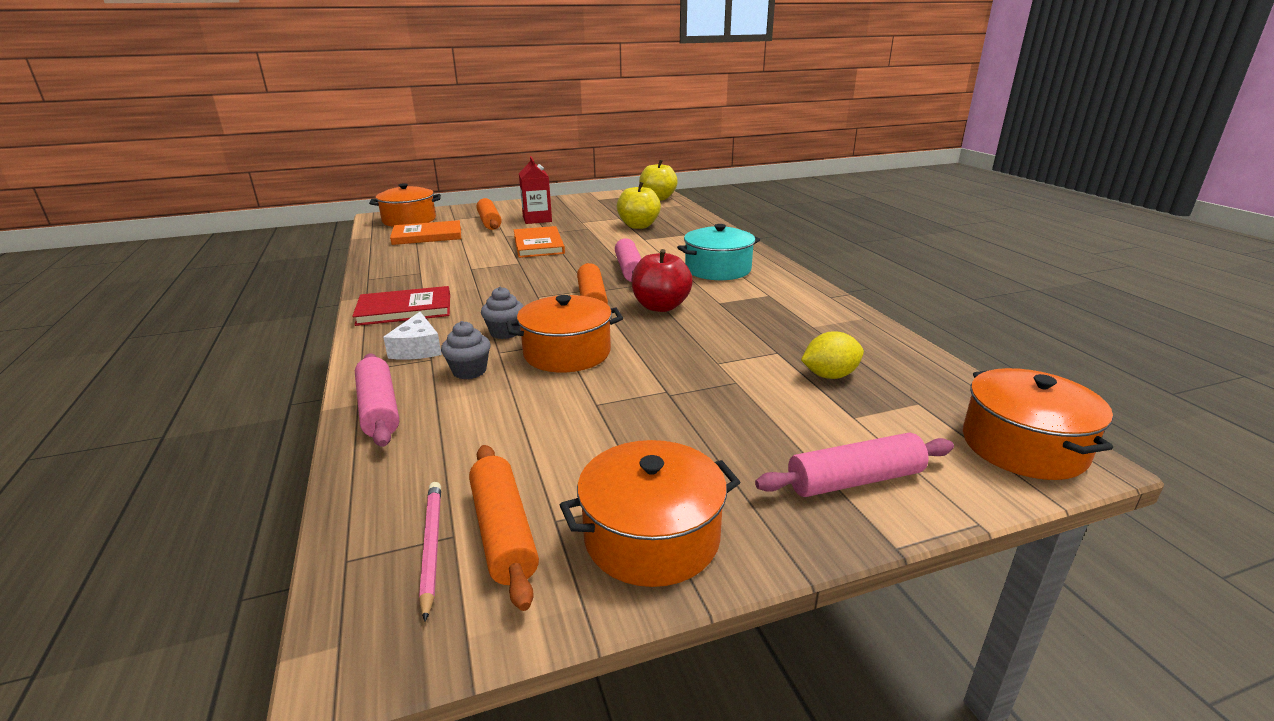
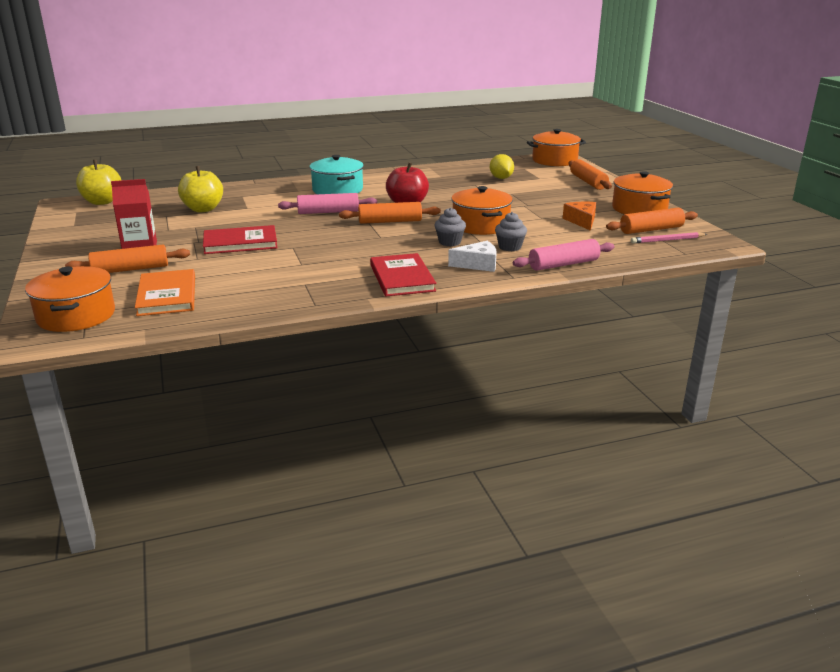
camera: 90 degrees left, 0 degrees up
(538, 245) = (240, 243): orange book -> red book
(573, 444) = (582, 221): none -> orange cheese
(854, 480) = (588, 182): pink rolling pin -> orange rolling pin

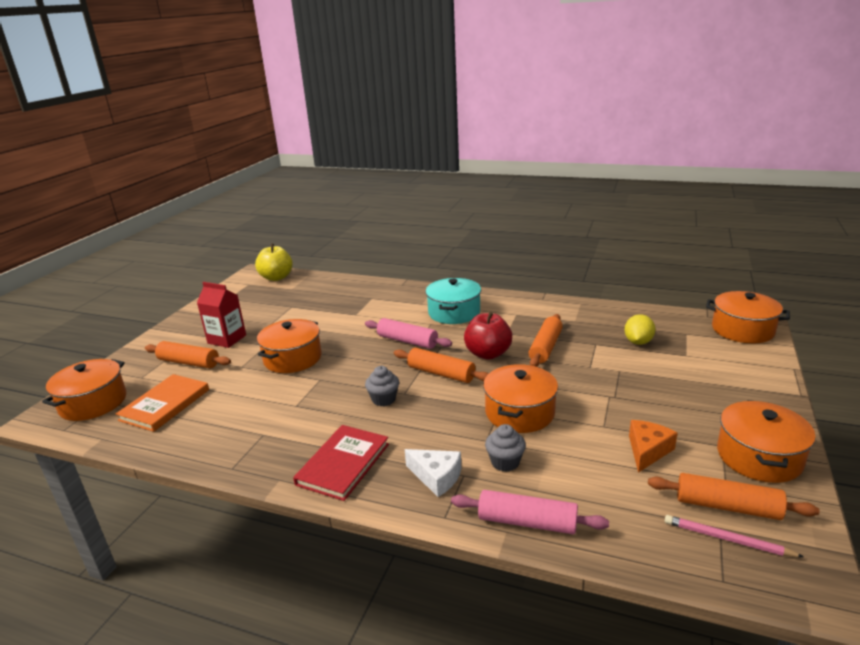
camera: 40 degrees right, 0 degrees up
(203, 209) = (324, 306): yellow apple -> none
(240, 243) = (292, 358): red book -> orange pot
(449, 242) = (455, 427): grey cupcake -> grey cupcake (383, 399)
(588, 182) = (743, 381): orange rolling pin -> orange rolling pin (545, 347)

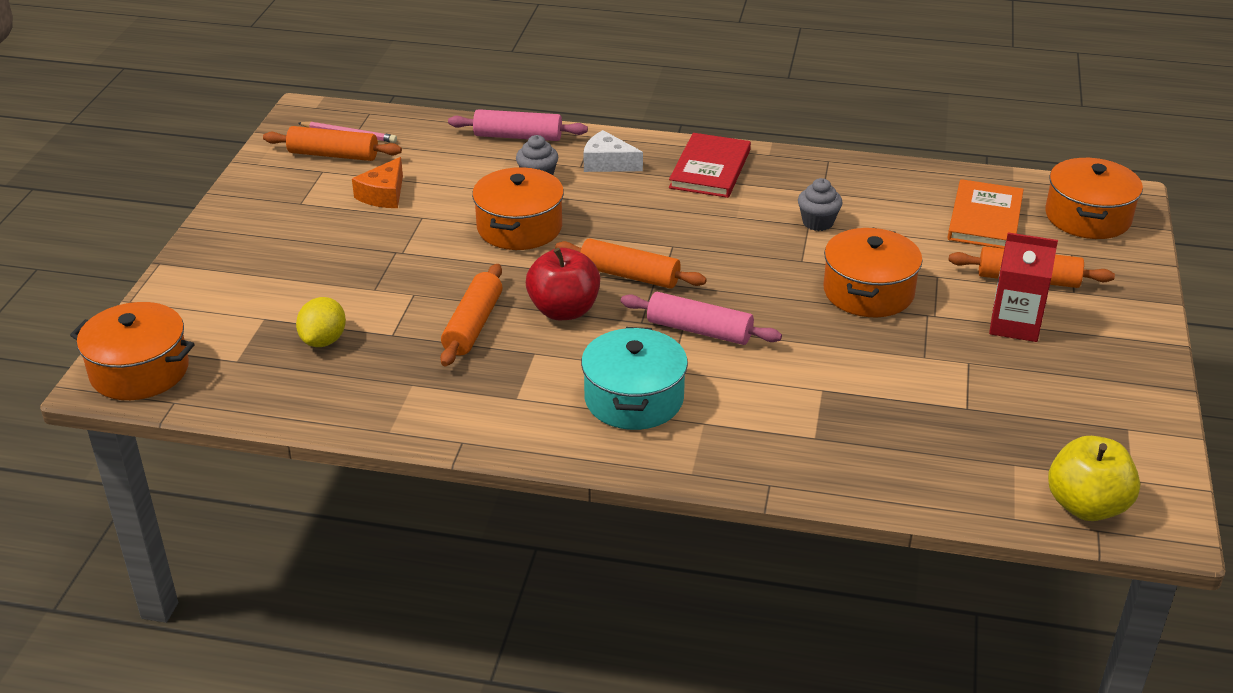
camera: 170 degrees right, 10 degrees up
(383, 399) = (697, 236): grey cupcake -> grey cupcake (818, 222)
(759, 457) = (271, 194): orange pot -> none

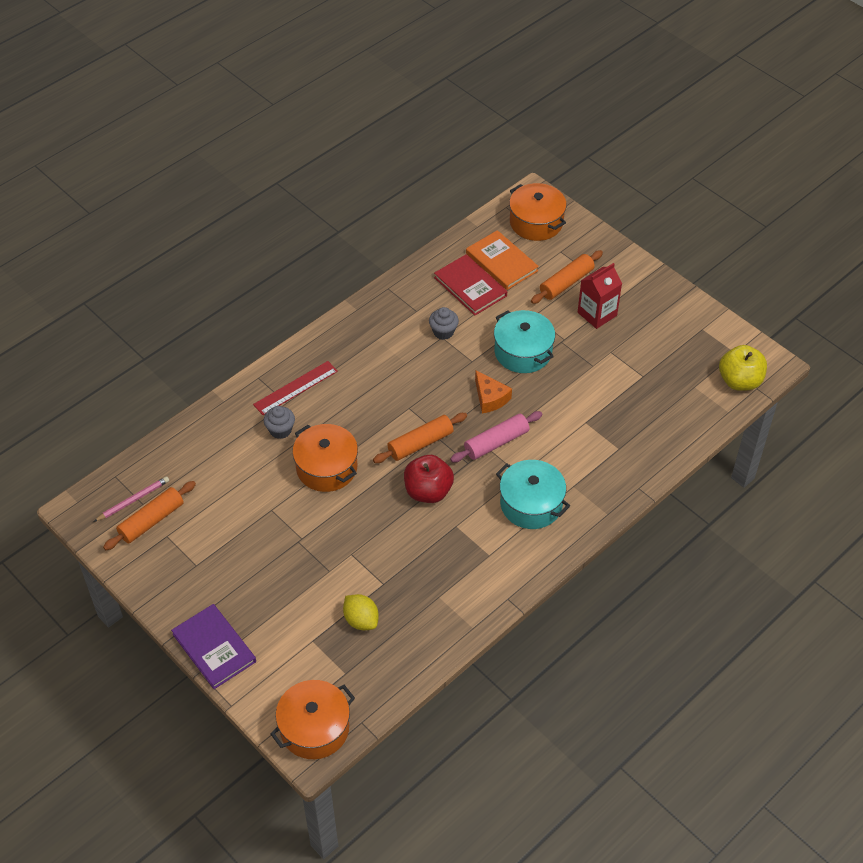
camera: 55 degrees left, 15 degrees up
(199, 258) = (214, 648): none -> purple book
(383, 195) = (227, 517): orange cheese -> orange cheese (490, 398)
(473, 325) = (406, 541): orange rolling pin -> none
(518, 136) = (222, 414): pink rolling pin -> none
(607, 163) = (295, 388): white cheese -> red ruler
(710, 169) = (347, 345): red book -> red book (470, 287)
(868, 292) = (523, 352): orange pot -> turquoise pot

